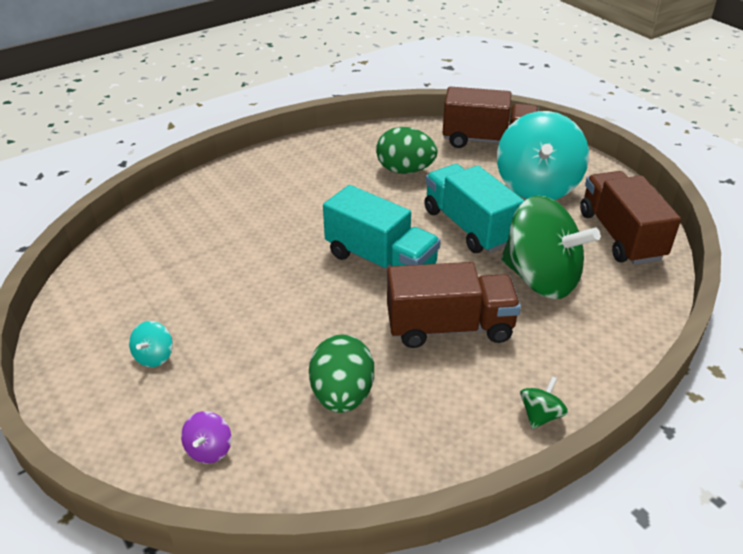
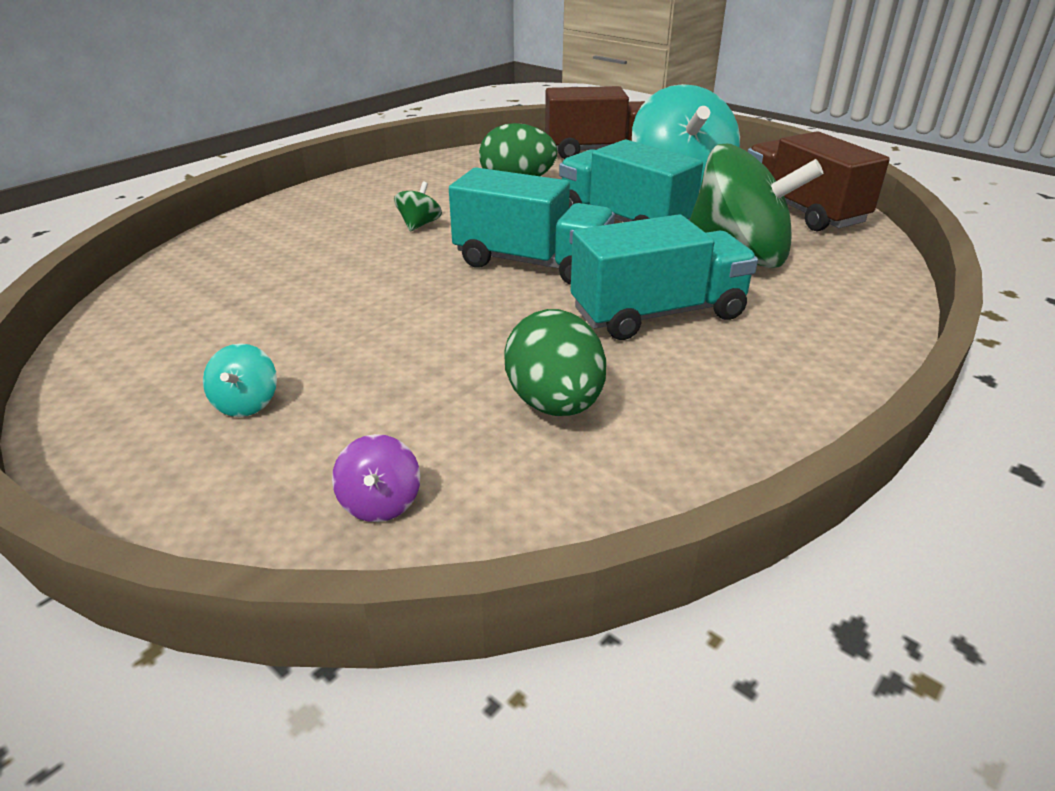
camera: 15 degrees left, 5 degrees down
(449, 327) = (658, 313): brown truck -> turquoise truck
(540, 415) = (831, 383): green spinning top -> green spinning top (419, 225)

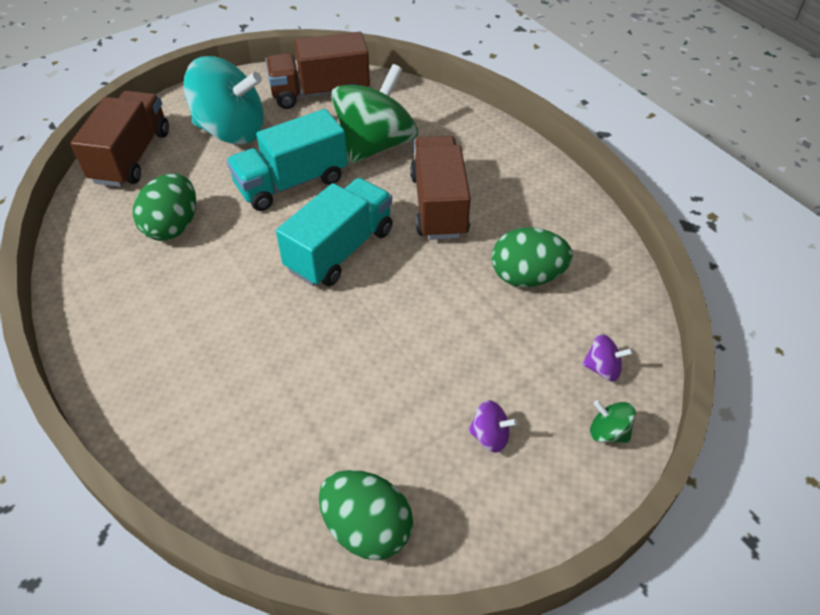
camera: 75 degrees left, 15 degrees up
(129, 336) = (367, 528): none -> green egg
(246, 403) = (490, 436): turquoise spinning top -> purple spinning top
(419, 225) = (231, 308): green spinning top -> green spinning top (608, 432)
(658, 313) = (438, 205): turquoise truck -> brown truck

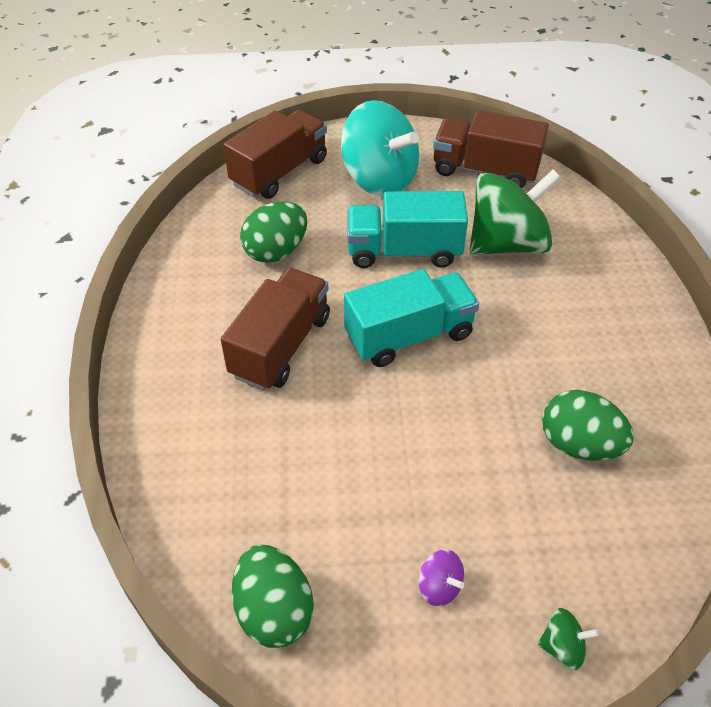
camera: 30 degrees right, 0 degrees up
(438, 205) = (533, 331): brown truck -> brown truck (281, 346)
(602, 368) = (599, 578): purple spinning top -> none
(608, 432) = (562, 646): green spinning top -> green spinning top turned 120 degrees clockwise

